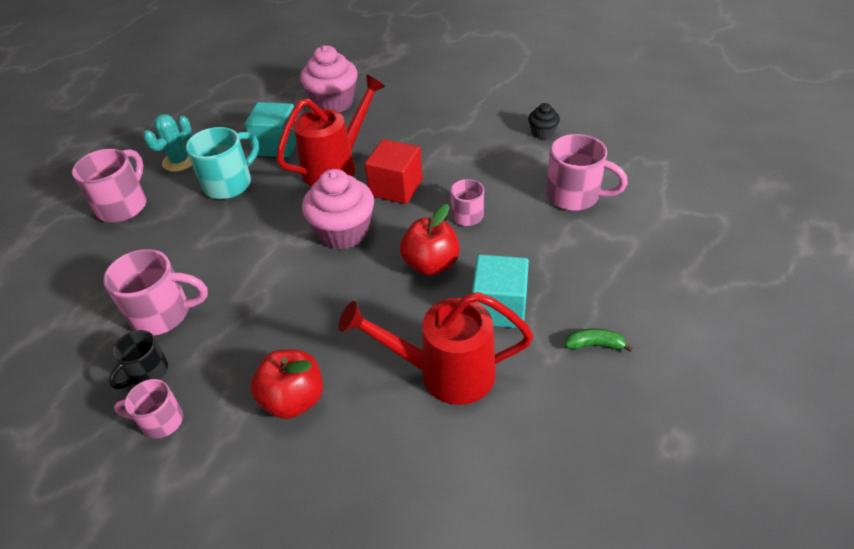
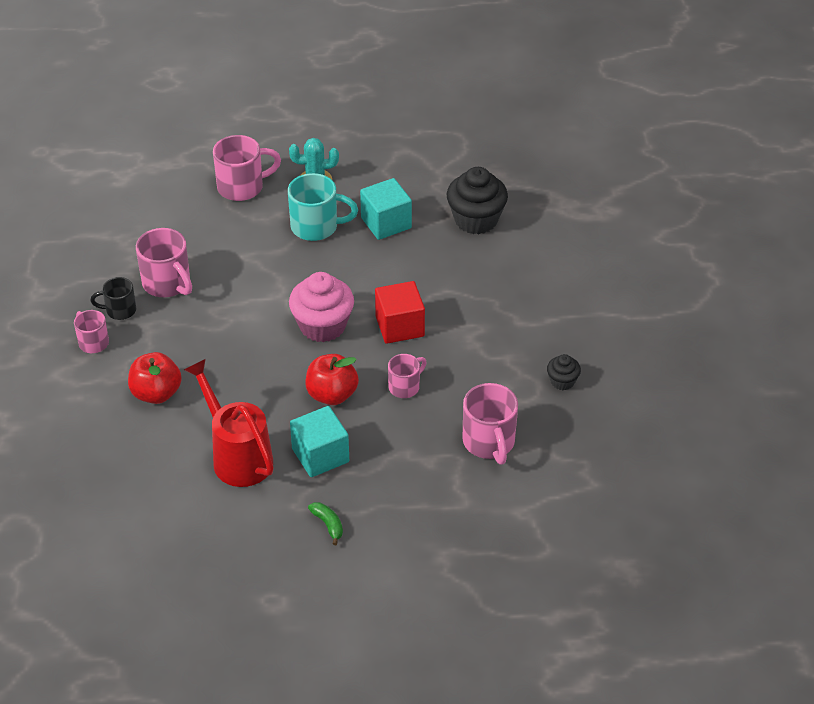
camera: 50 degrees right, 0 degrees up
(333, 102) = (476, 220): pink cupcake -> black cupcake
(336, 167) = (392, 275): red watering can -> none

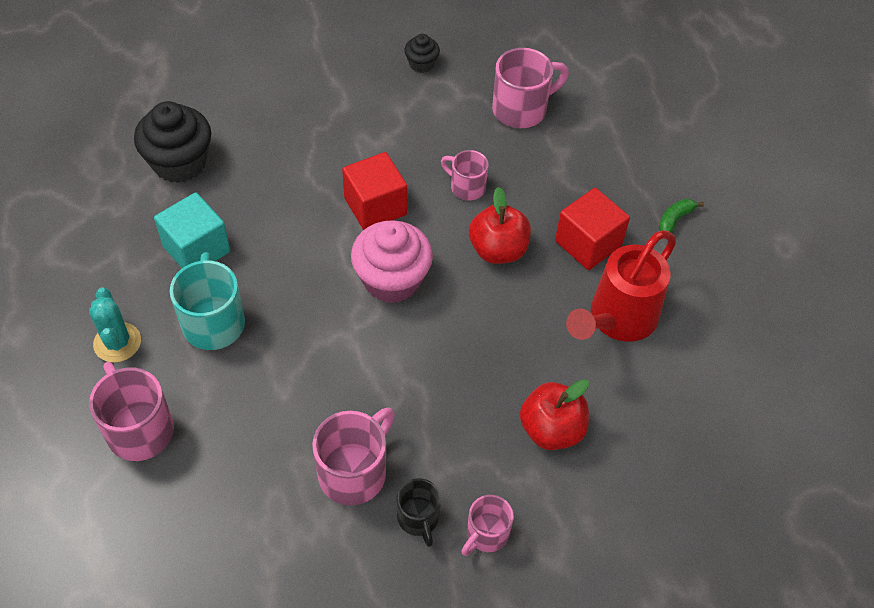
camera: 105 degrees left, 10 degrees up
(320, 455) = (588, 243): turquoise cube -> red cube

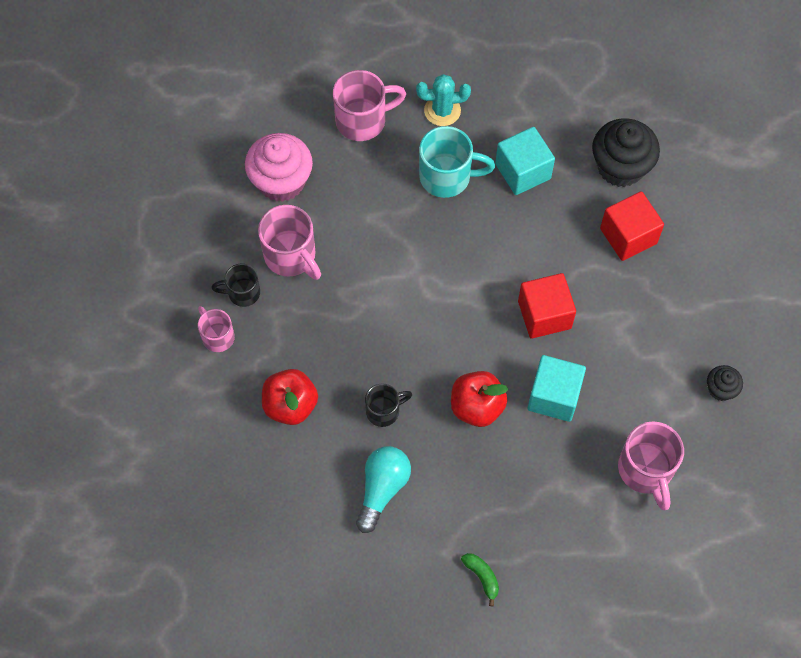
camera: 105 degrees right, 10 degrees up
(392, 280) = (461, 314): pink cupcake -> pink cupcake (281, 181)
(466, 187) = (554, 396): pink mug -> turquoise cube
(529, 333) = (384, 411): none -> black mug
(588, 243) = (469, 487): red cube -> red cube (628, 236)
(617, 319) = (382, 489): red watering can -> turquoise light bulb

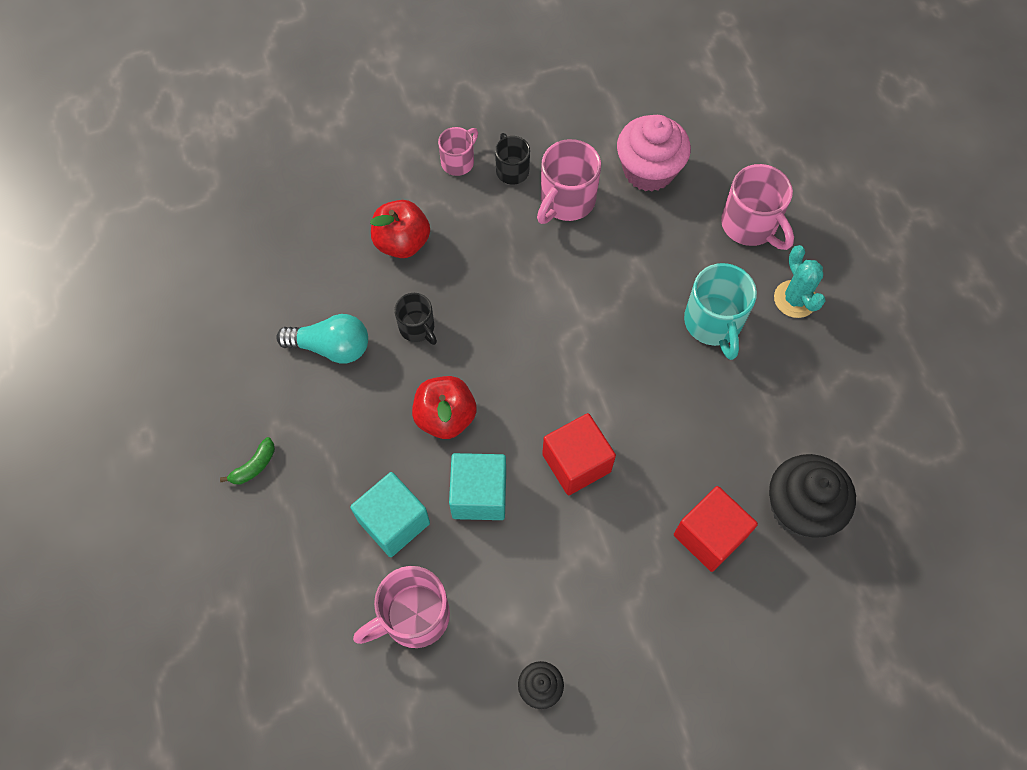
camera: 75 degrees right, 0 degrees up
(523, 171) = (750, 400): turquoise cube -> turquoise cube (394, 522)

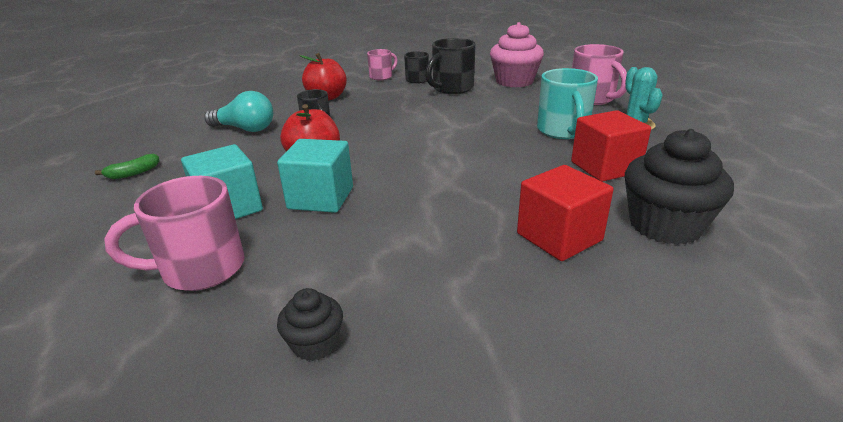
camera: 10 degrees right, 35 degrees down
(566, 201) = (451, 88): pink mug -> black mug
(576, 463) = (423, 186): red cube -> red cube (605, 167)

